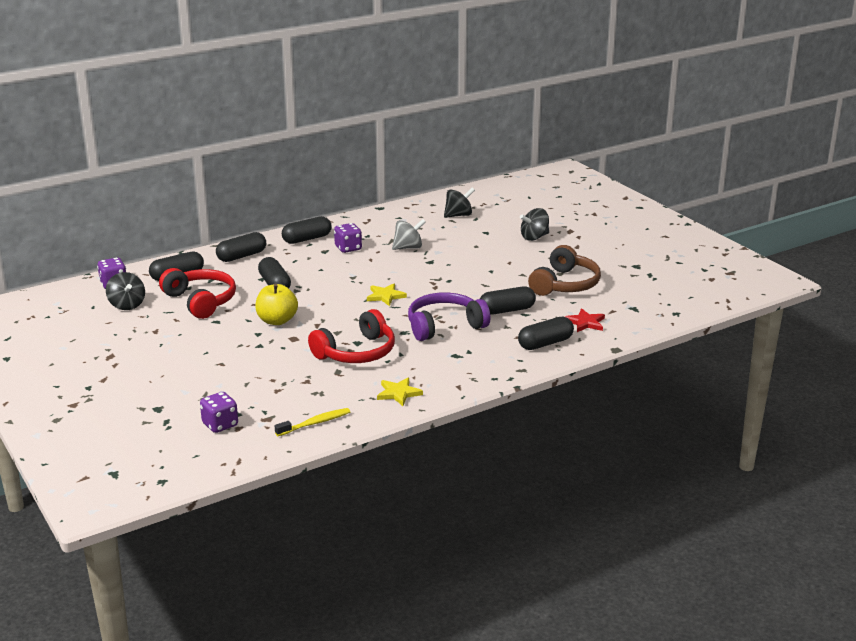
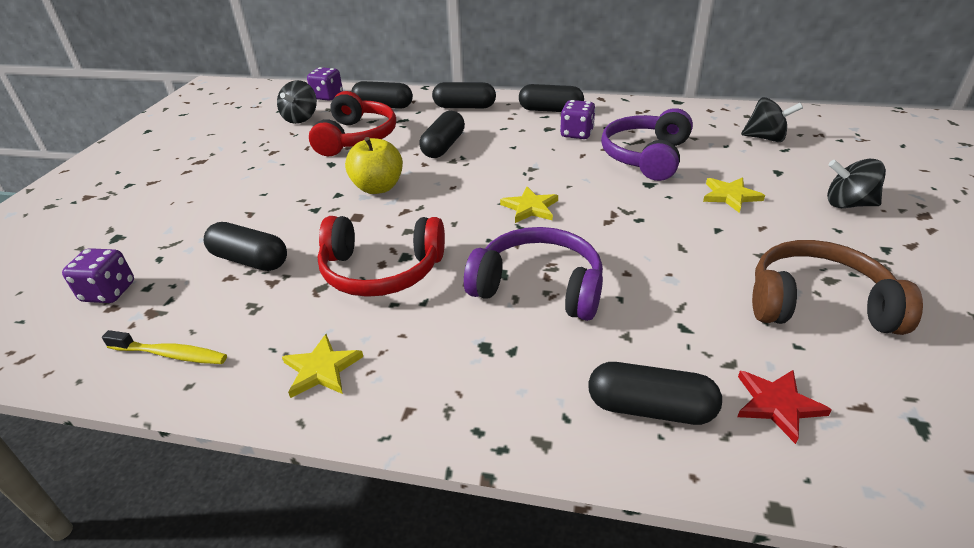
camera: 45 degrees right, 10 degrees up
(408, 247) = (646, 156): grey spinning top -> purple headphones
(478, 253) = (730, 196): none -> yellow star
(507, 310) = (662, 306): black capsule -> black capsule (250, 260)
(565, 284) = (817, 304): brown headphones -> brown headphones turned 150 degrees counterclockwise

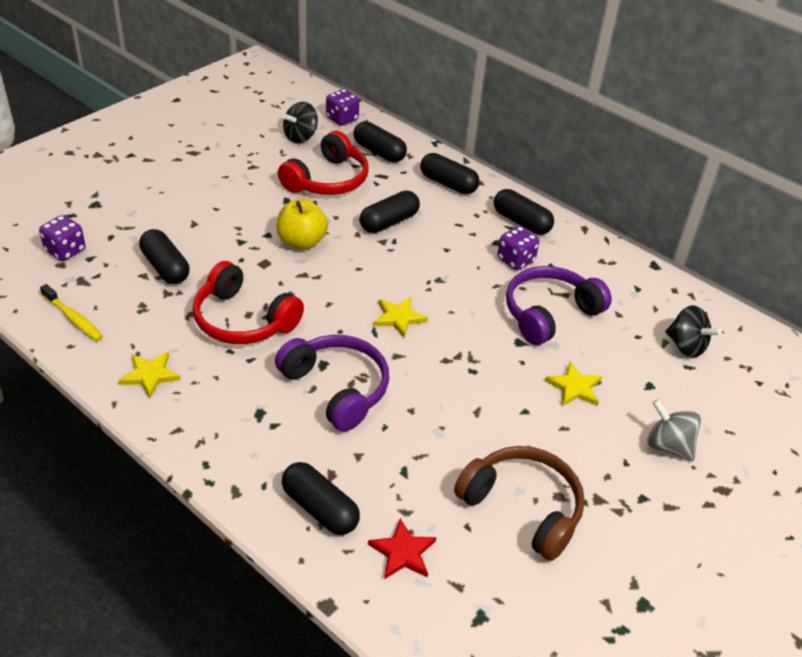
camera: 25 degrees right, 5 degrees up
(848, 204) = (668, 446): black spinning top -> grey spinning top

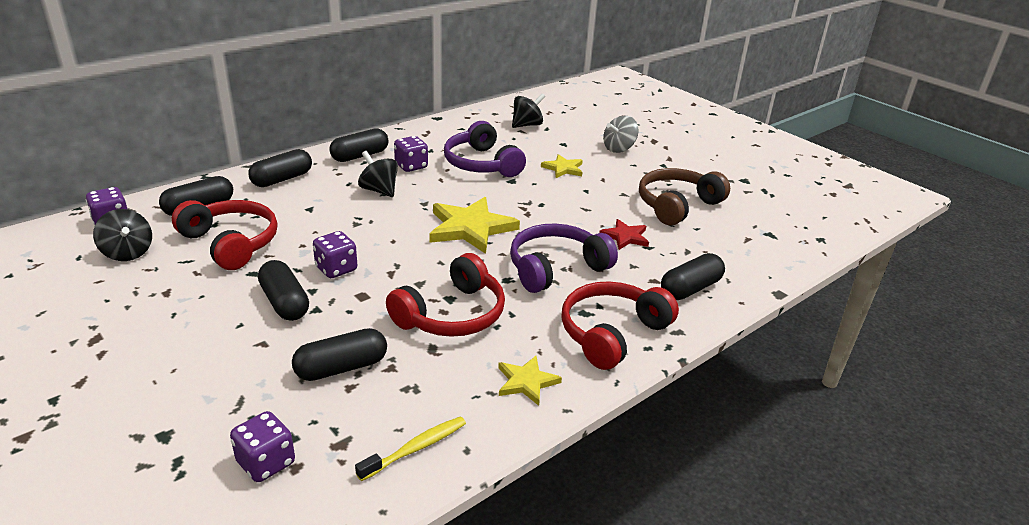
camera: 80 degrees left, 10 degrees down
(226, 435) = (612, 333): none -> red headphones
(302, 242) = (336, 269): yellow apple -> purple dice
(389, 222) = (327, 216): black capsule -> black capsule (284, 303)
(398, 318) = (470, 228): yellow star -> yellow star, size x1.83
(403, 552) = (725, 256): red star -> red star (625, 237)
(452, 246) = (379, 190): none -> black spinning top

